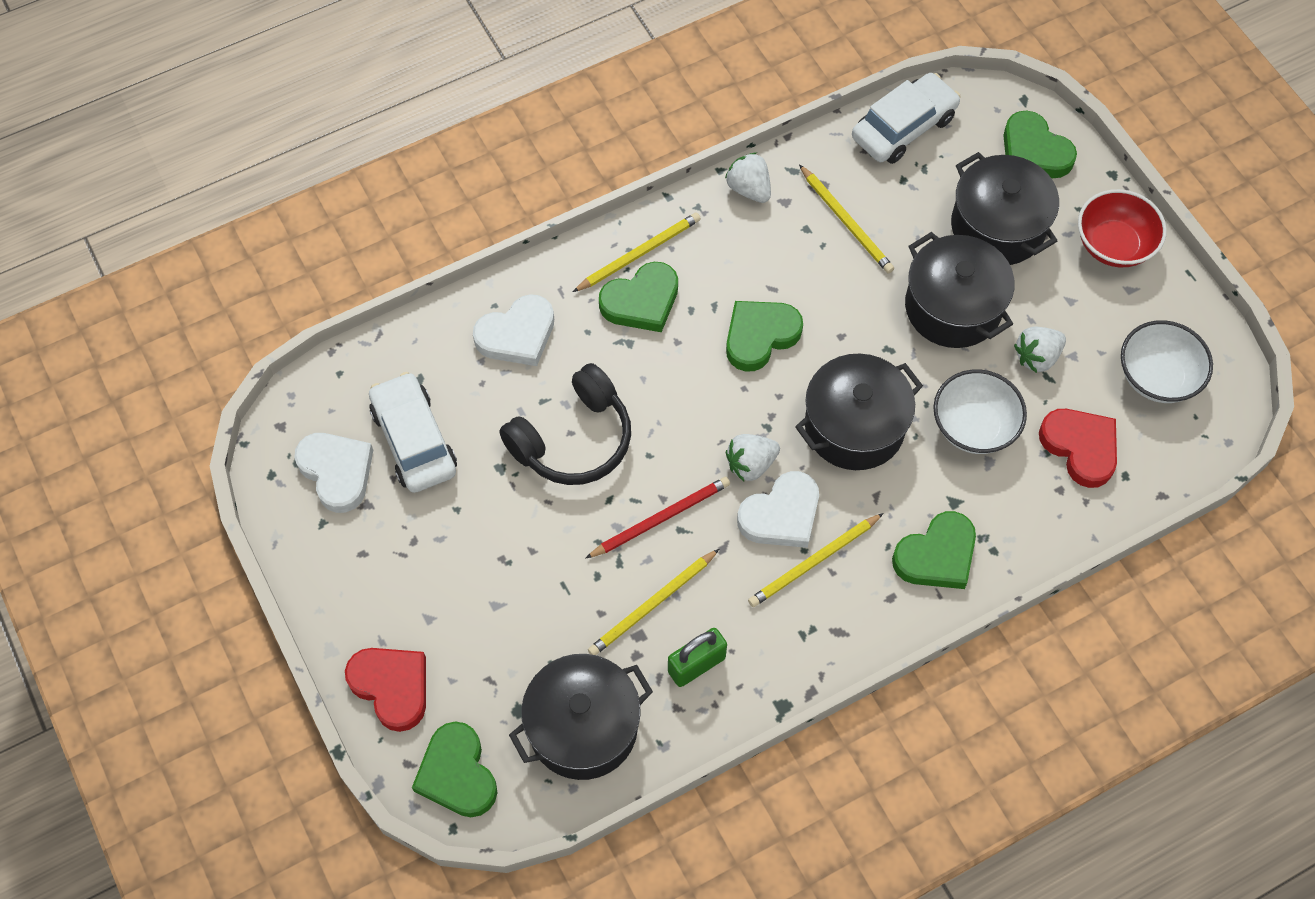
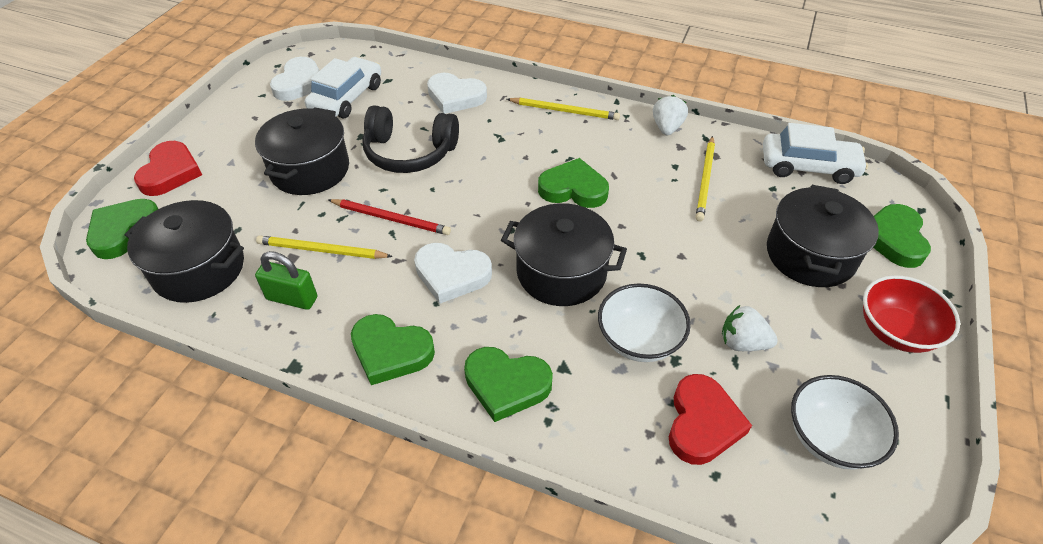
camera: 50 degrees right, 15 degrees down
(641, 301) = (534, 128): green heart -> green heart (391, 352)
(751, 464) = (475, 237): white strawberry -> none
(813, 562) = (430, 314): yellow pencil -> none
(953, 307) = (717, 269): black pot -> black pot (310, 170)

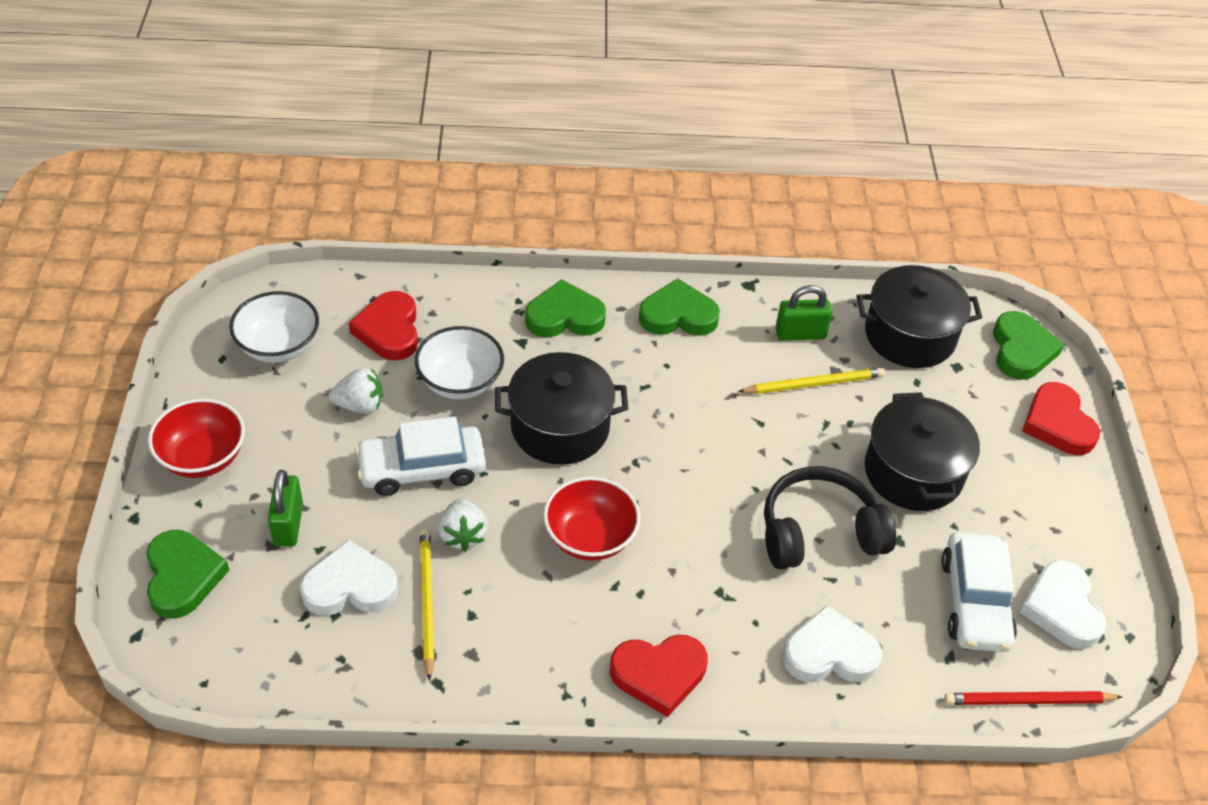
camera: 155 degrees right, 0 degrees up
(391, 219) = (772, 437): red pencil -> red pencil (1028, 701)
(452, 275) = (668, 395): white heart -> white heart (350, 586)
(565, 111) = (659, 674): yellow pencil -> red heart
(573, 189) = (590, 537): green heart -> red bowl
(667, 128) = (499, 686): white strawberry -> white strawberry (463, 535)
(808, 166) = (285, 670): white car -> white car (422, 469)
(810, 255) = (288, 524): black pot -> green padlock

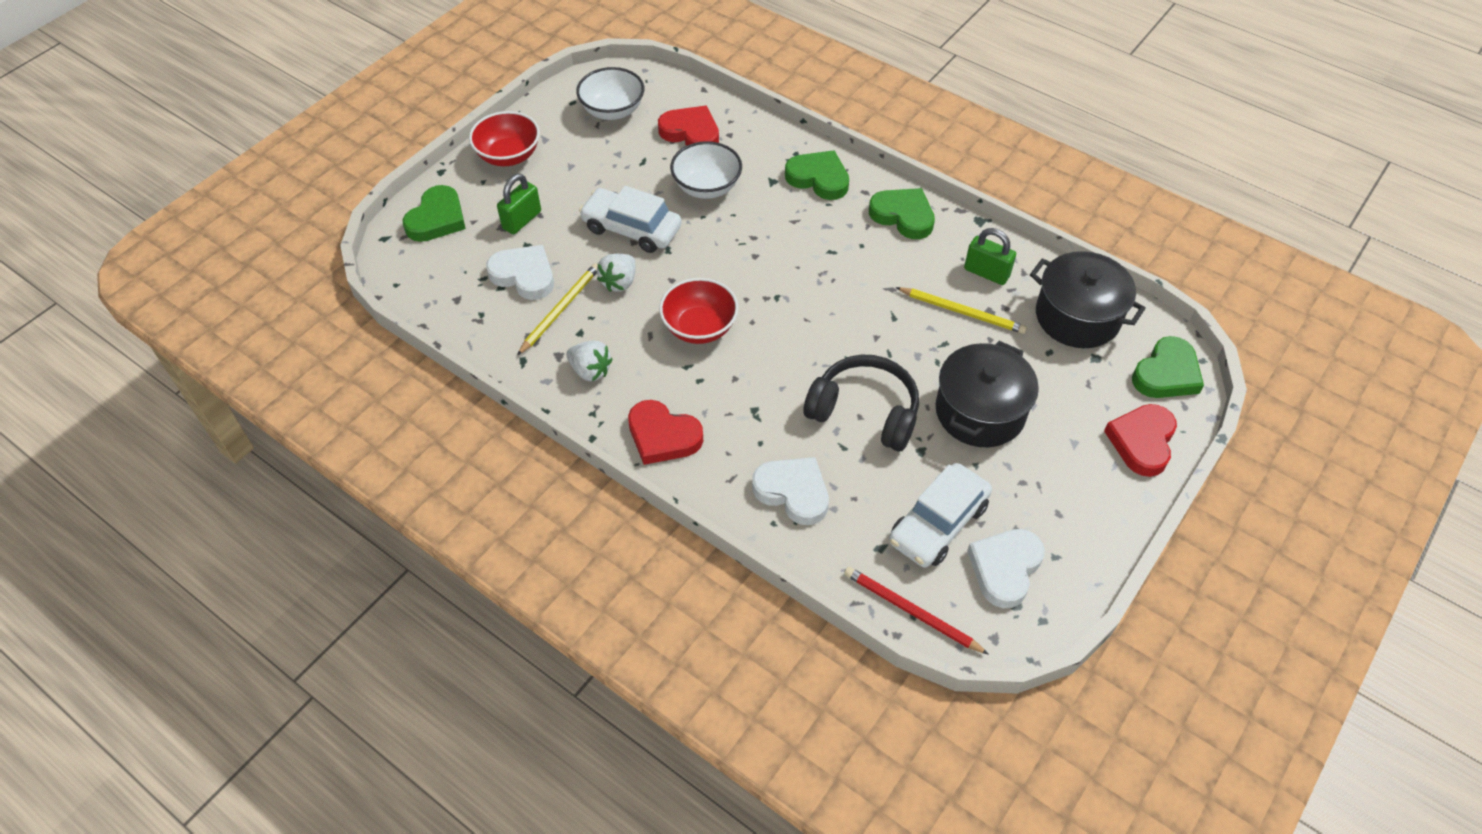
camera: 40 degrees right, 5 degrees up
(360, 405) = (629, 170): white strawberry -> white strawberry (590, 371)
(389, 330) = (691, 133): red heart -> red heart turned 90 degrees clockwise
(560, 427) = (746, 248): black pot -> none

